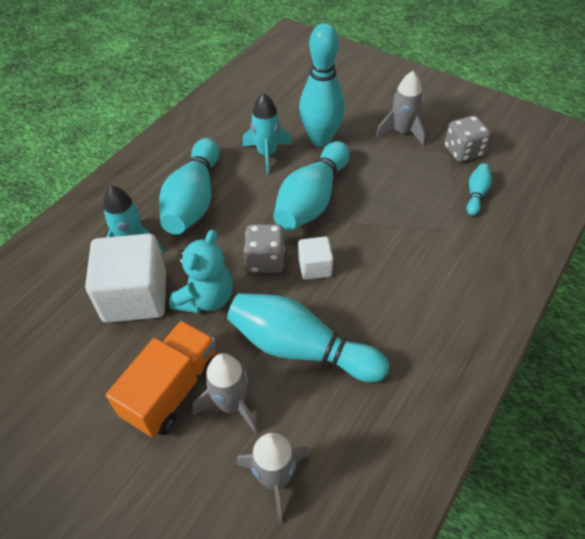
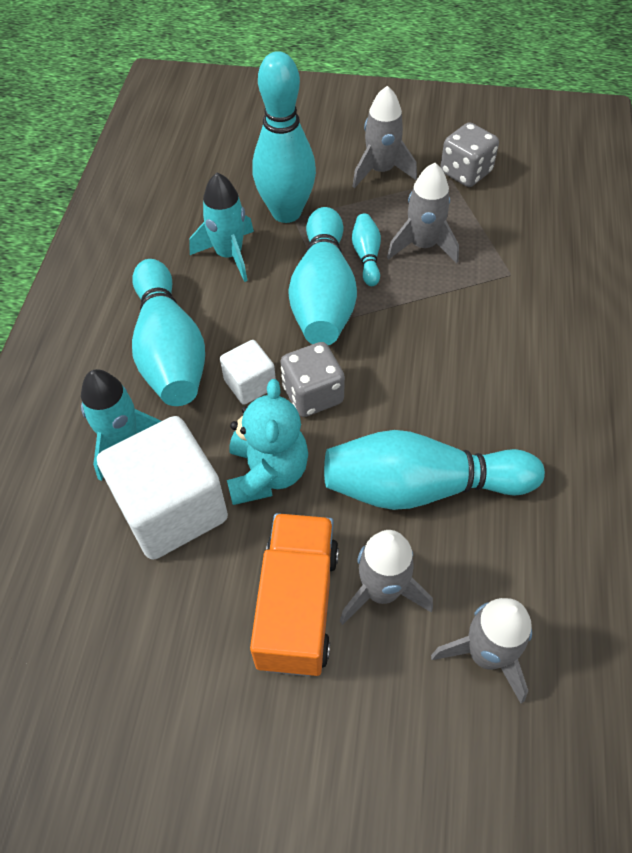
camera: 25 degrees left, 5 degrees up
(315, 267) = (378, 380): white cube -> white cube (250, 384)
(401, 190) = (423, 246): none -> grey rocket
(476, 194) = (510, 221): turquoise bowling pin -> turquoise bowling pin (366, 256)

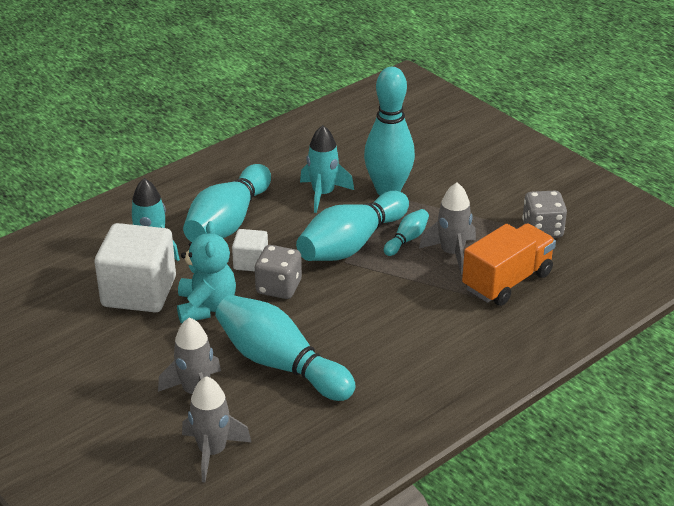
camera: 40 degrees right, 20 degrees down
(267, 473) = (206, 307): turquoise teddy bear -> turquoise teddy bear turned 45 degrees counterclockwise
(297, 605) = (146, 369): orange truck -> orange truck (507, 281)
(381, 171) = (483, 199): grey rocket -> none

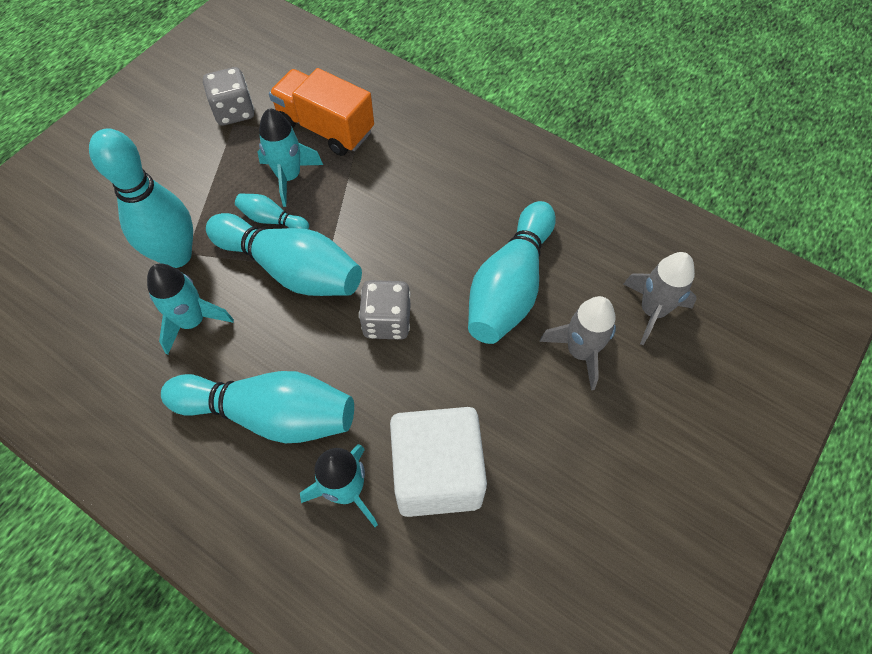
camera: 105 degrees left, 25 degrees up
(206, 307) = (442, 386): turquoise teddy bear -> none
(251, 262) = (348, 363): white cube -> none
(452, 253) = (289, 177): grey rocket -> turquoise rocket

